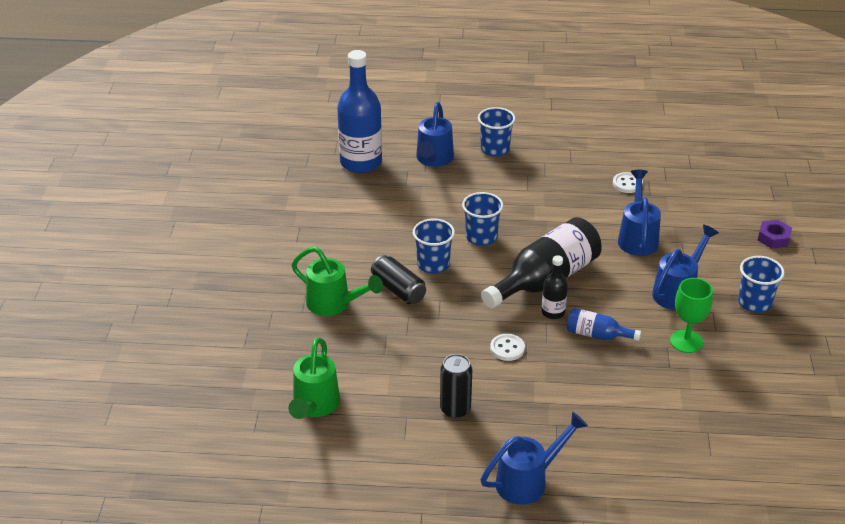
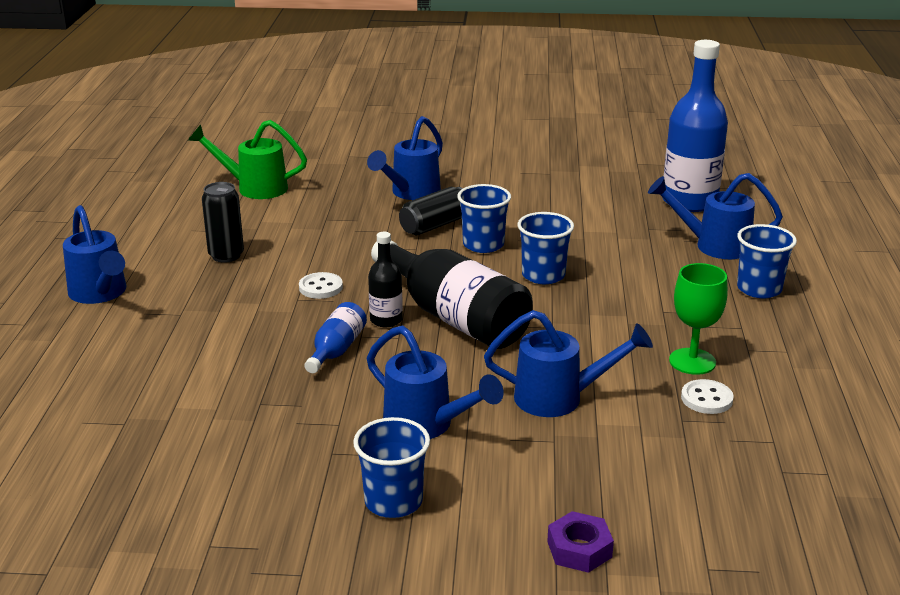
camera: 90 degrees right, 10 degrees down
(334, 304) = (411, 193): green watering can -> blue watering can
(686, 341) = (310, 422): green goblet -> green goblet (692, 361)

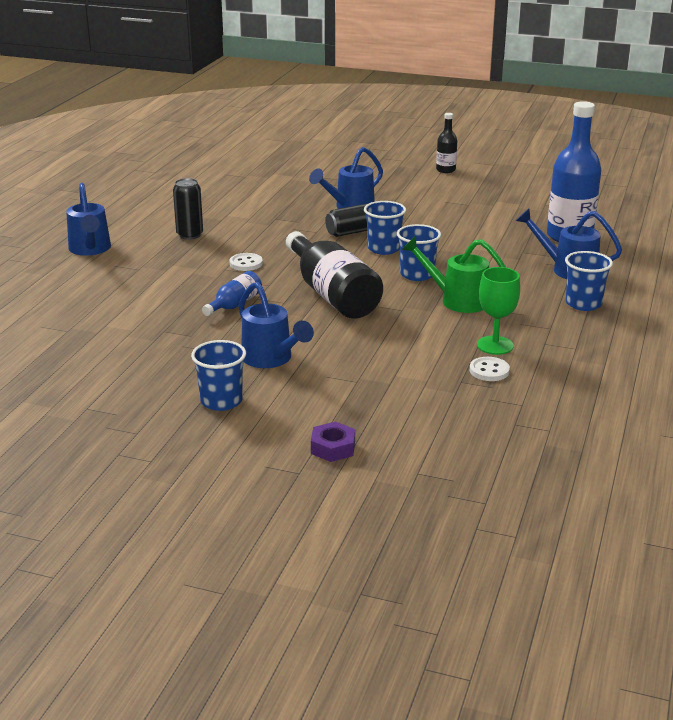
camera: 15 degrees right, 0 degrees up
(254, 188) = (234, 192): green watering can -> green watering can (456, 300)
(386, 320) = (281, 290): black bottle -> black bottle (445, 170)
(560, 398) = (378, 355): blue watering can -> none

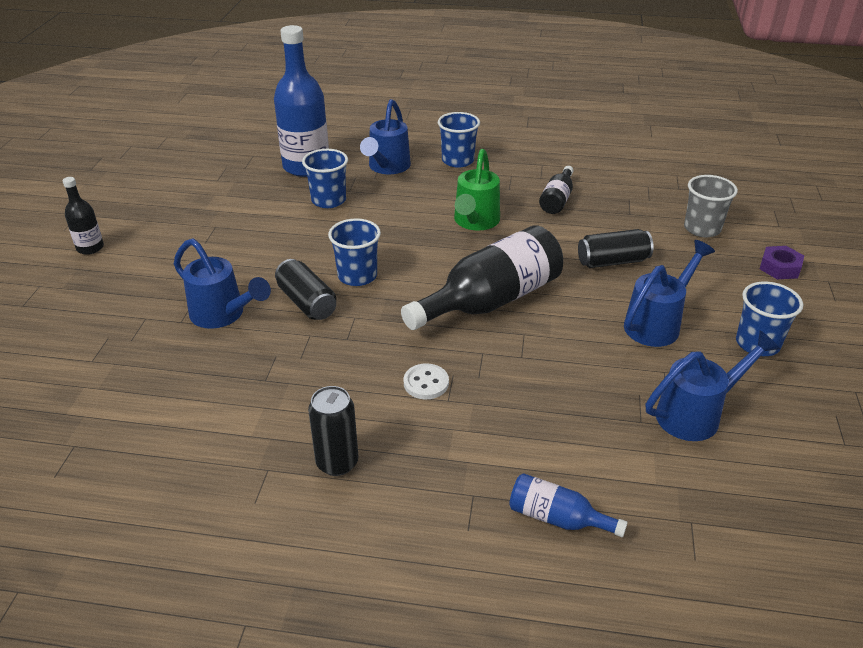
camera: 100 degrees left, 10 degrees up
(90, 250) = (417, 582): blue watering can -> blue watering can (697, 414)
(234, 305) = (547, 372): blue bottle -> blue bottle (557, 518)
(372, 356) = (612, 261): none -> black can
(417, 274) = (422, 249): blue cup -> blue cup (328, 200)
(421, 418) = (702, 229): none -> grey cup
(489, 371) = (603, 201): white button -> none
(495, 345) = (557, 200): green goblet -> black bottle

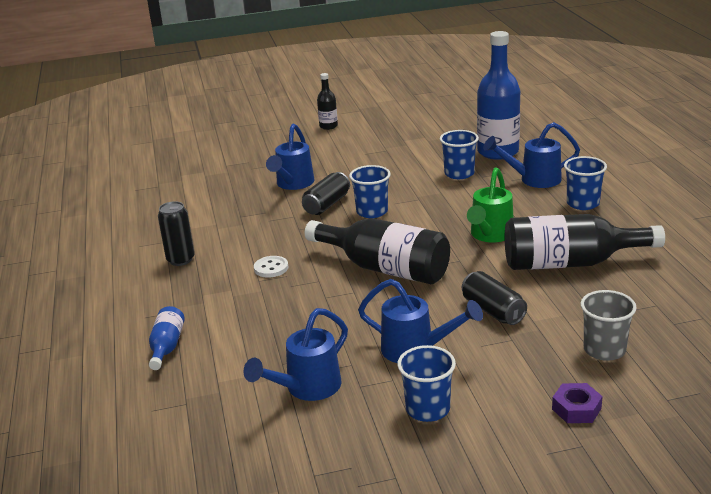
camera: 70 degrees right, 10 degrees down
(475, 222) = (490, 235): green watering can -> green watering can turned 60 degrees counterclockwise
(557, 200) = (570, 263): black bottle -> black bottle, size x2.04
(697, 414) = (306, 388): blue watering can -> blue watering can turned 90 degrees clockwise

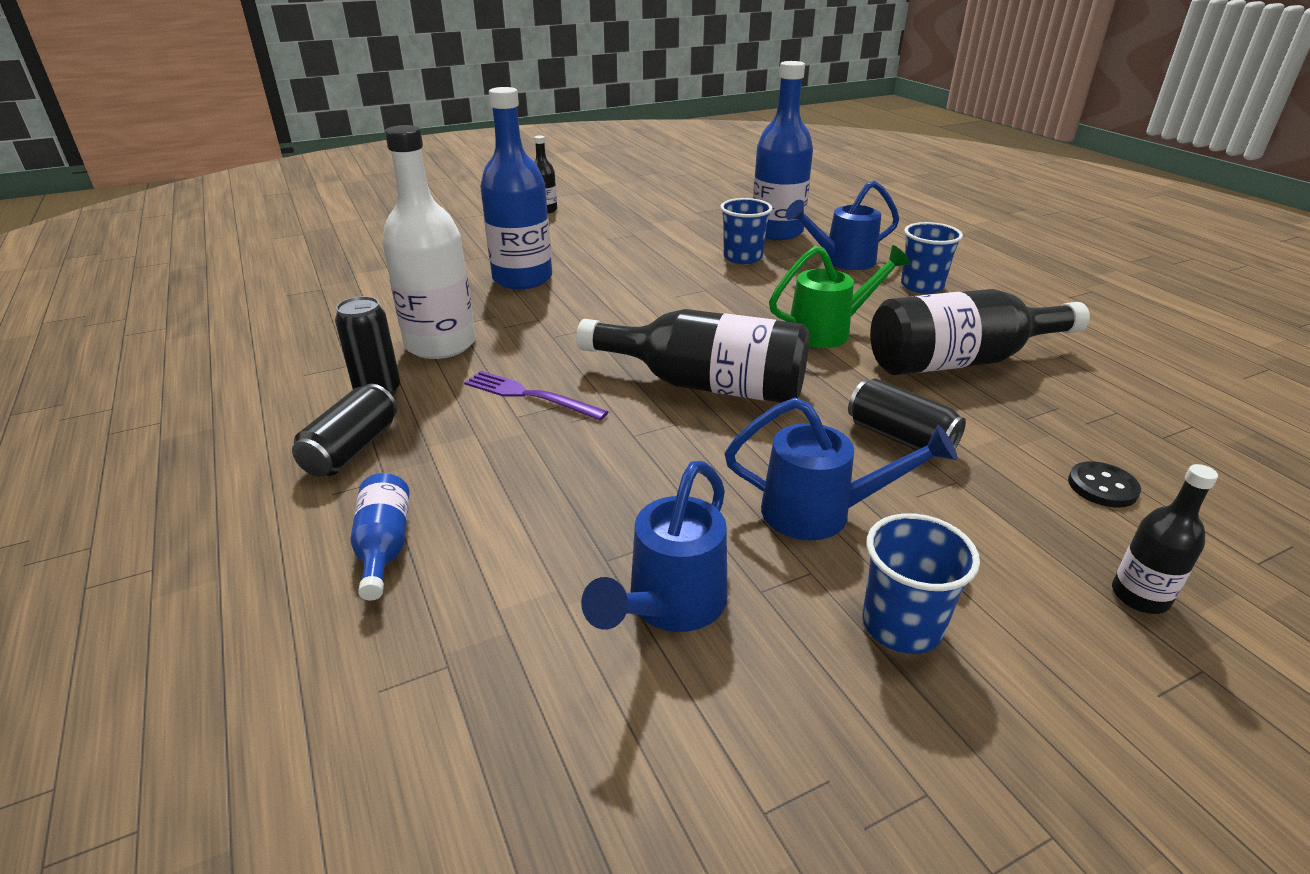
camera: 15 degrees left, 5 degrees up
(225, 230) = (440, 344): none -> white bottle
(271, 268) = (530, 395): white button -> purple fork
(293, 184) = (522, 279): blue watering can -> blue bottle
(327, 204) = (581, 302): black can -> black can (352, 449)
(372, 212) = (649, 308): blue cup -> none
(490, 235) = (828, 331): green watering can -> green watering can turned 120 degrees counterclockwise
(576, 409) = (1140, 596): purple nut -> black bottle
(604, 350) = (1102, 487): grey cup -> black button

